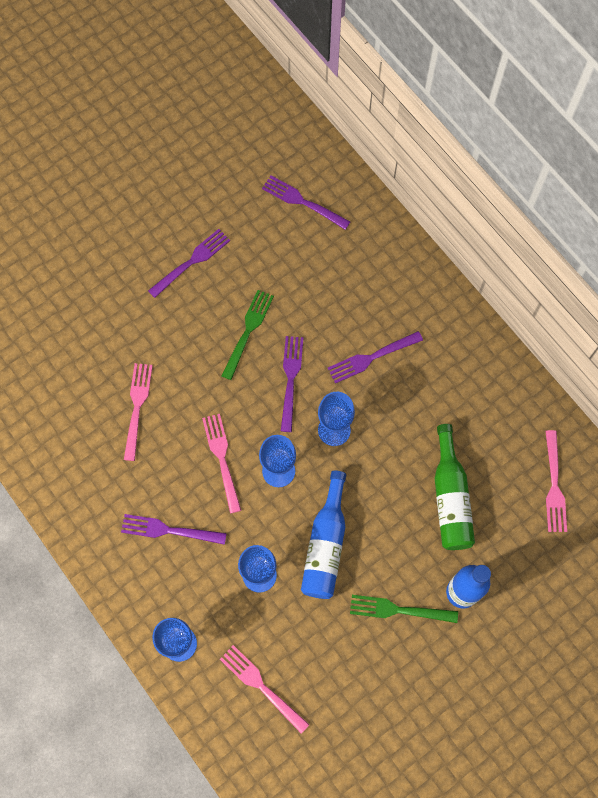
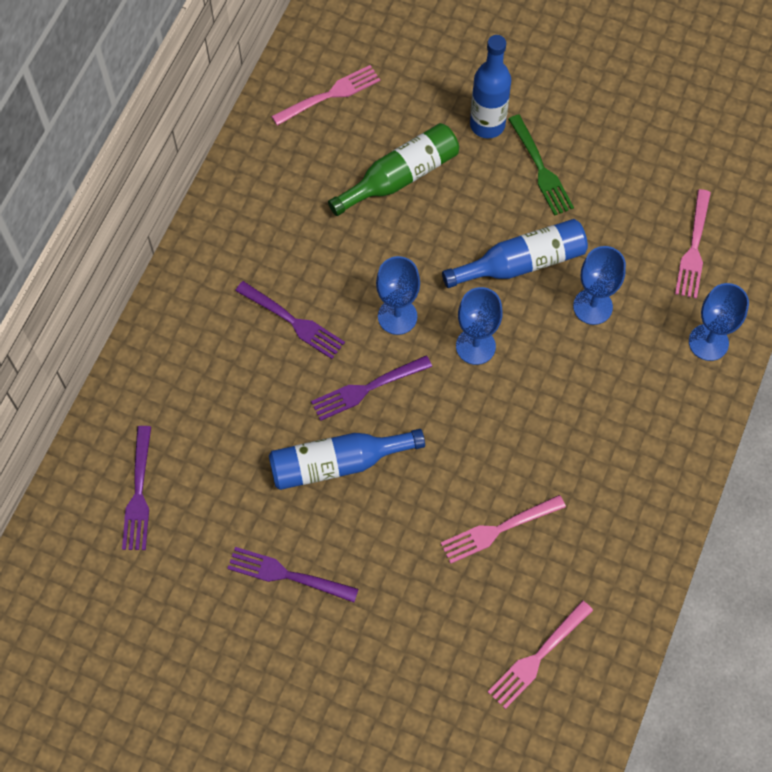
camera: 120 degrees left, 5 degrees down
(169, 530) = (607, 417): purple fork -> none
(222, 459) = (498, 408): pink fork -> pink fork (538, 657)
(248, 331) = (337, 463): green fork -> blue bottle

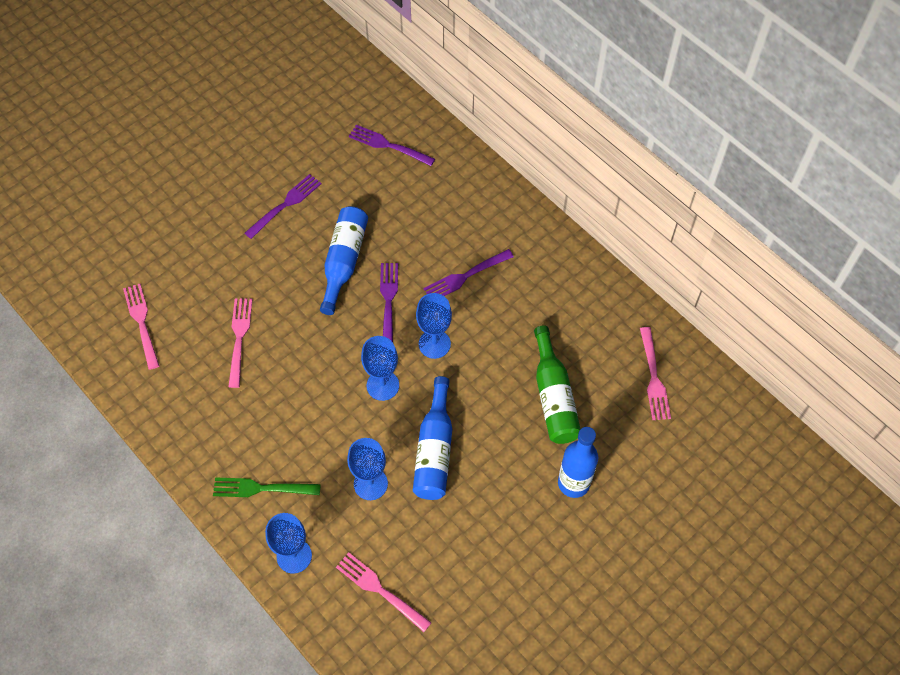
camera: 115 degrees right, 5 degrees down
(541, 169) = (512, 505): green fork -> green fork (262, 488)

